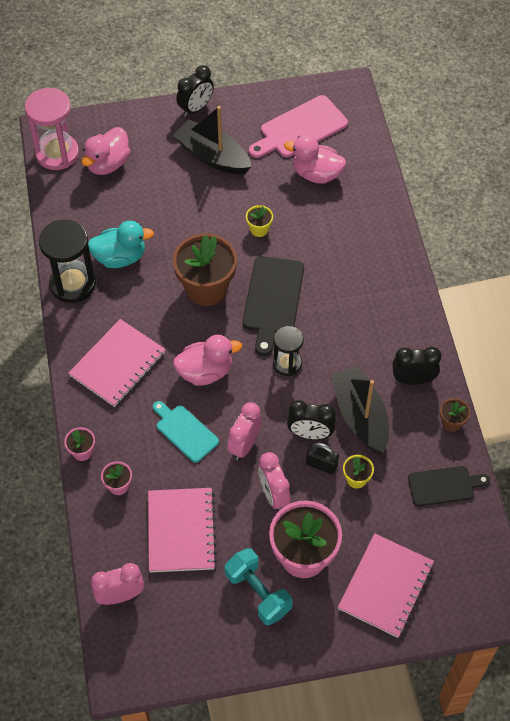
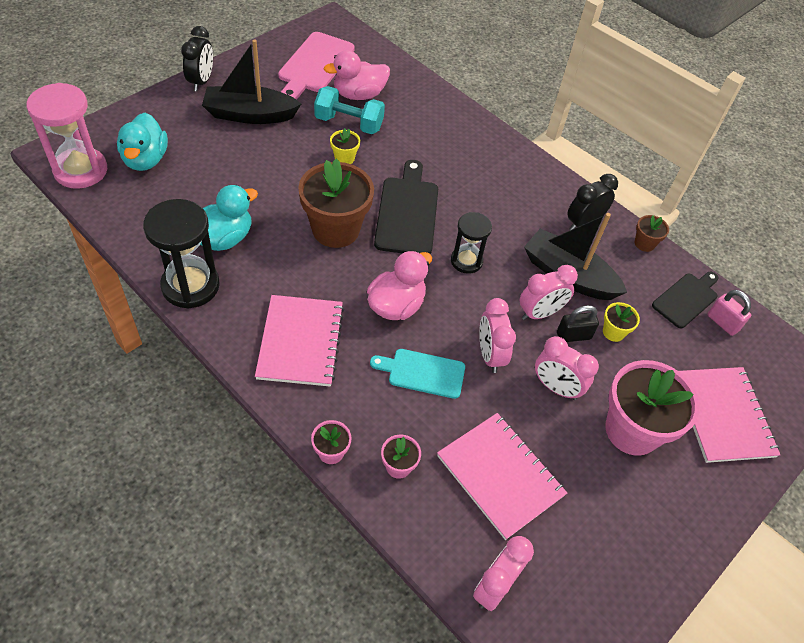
camera: 40 degrees left, 5 degrees down
(108, 164) = (145, 159): pink duck -> turquoise duck
(258, 593) = (624, 493): turquoise dumbbell -> turquoise dumbbell (349, 123)
(273, 300) = (407, 212): black cutting board -> black cutting board turned 150 degrees counterclockwise
(310, 434) = (540, 313): black clock -> pink clock
(456, 520) = (722, 323): none -> pink padlock

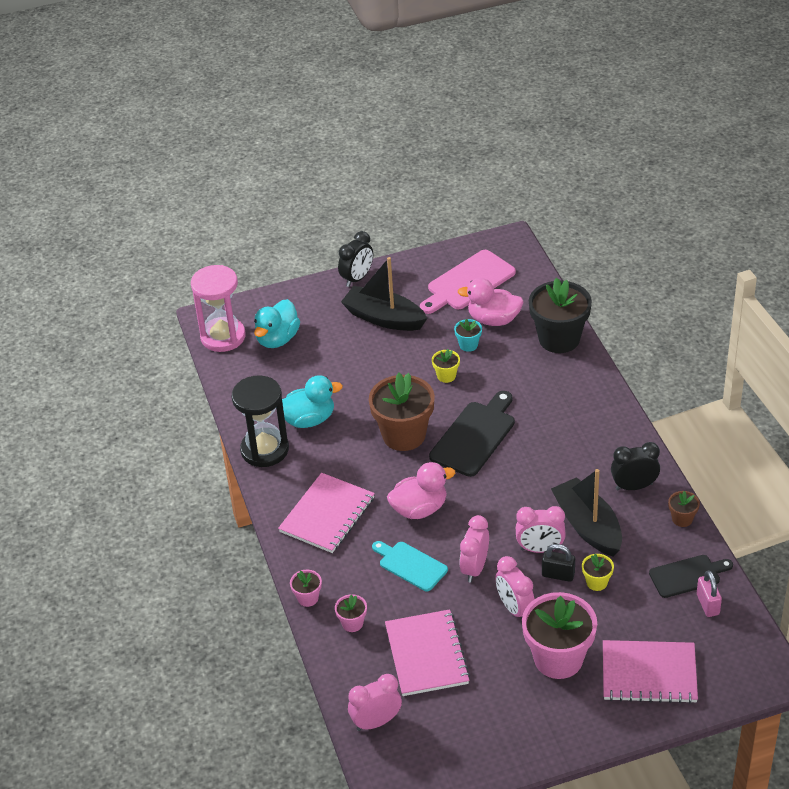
camera: 35 degrees right, 10 degrees down
(349, 123) = (468, 345): turquoise dumbbell -> turquoise flower pot
(430, 100) = (559, 339): none -> black flower pot
(466, 261) = (502, 490): black hourglass -> none
(723, 415) = (649, 673): pink notebook -> pink notebook turned 75 degrees clockwise

